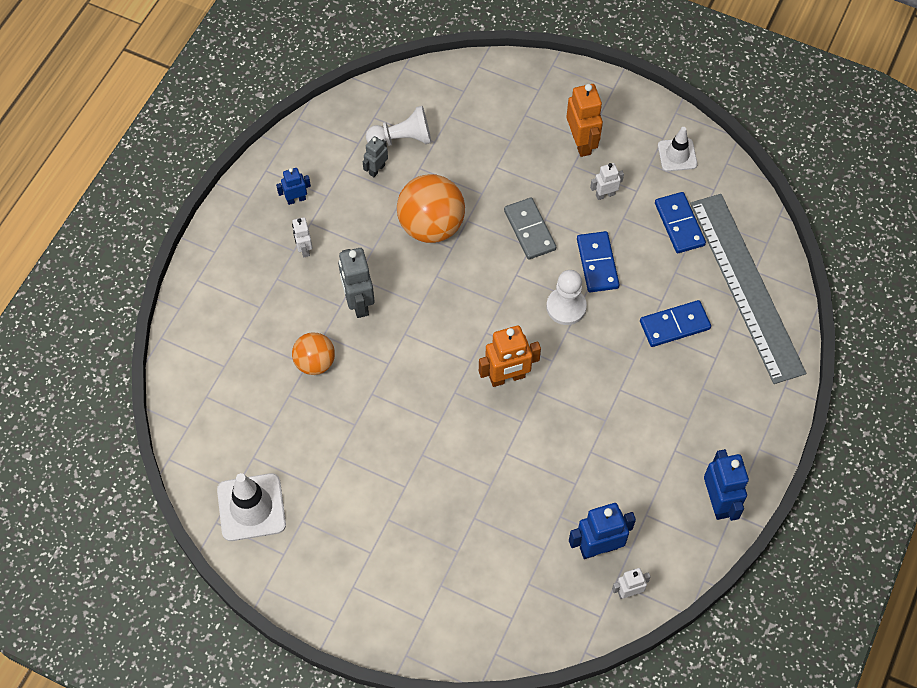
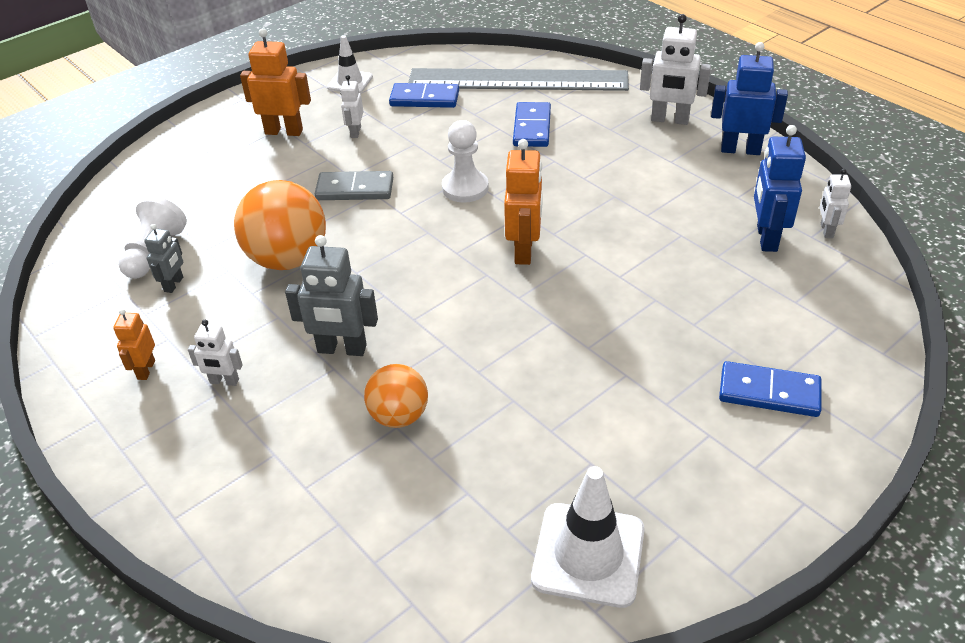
camera: 65 degrees left, 20 degrees down
(296, 199) = (146, 370): blue robot -> orange robot
(376, 169) = (174, 284): grey robot -> grey robot turned 135 degrees counterclockwise
(597, 263) = (429, 156): blue domino -> blue domino (769, 393)
(739, 432) = (669, 120): none -> white robot

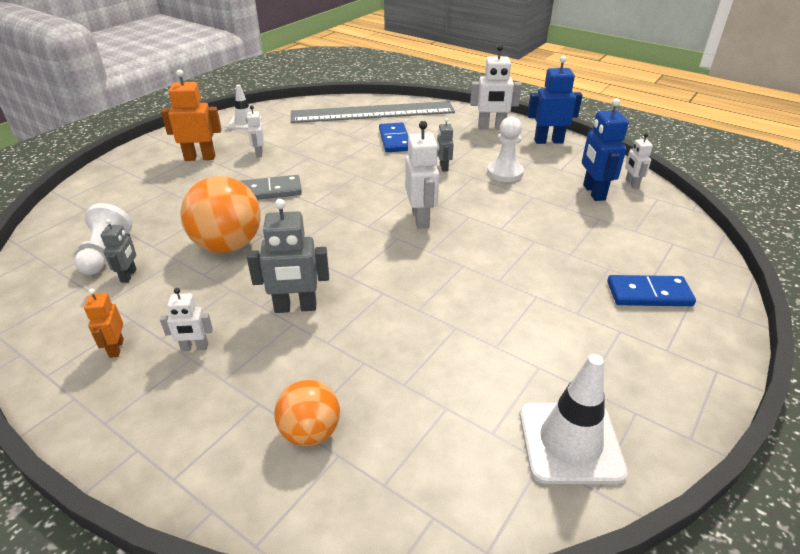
camera: 15 degrees left, 5 degrees down
(399, 416) = (363, 353): orange ball -> orange ball (310, 432)
(424, 99) = (306, 128): blue domino -> none
(465, 188) = (358, 182): white pawn -> white pawn (505, 173)
(524, 251) = (421, 219): orange robot -> white robot
(580, 177) = (443, 167): none -> grey robot

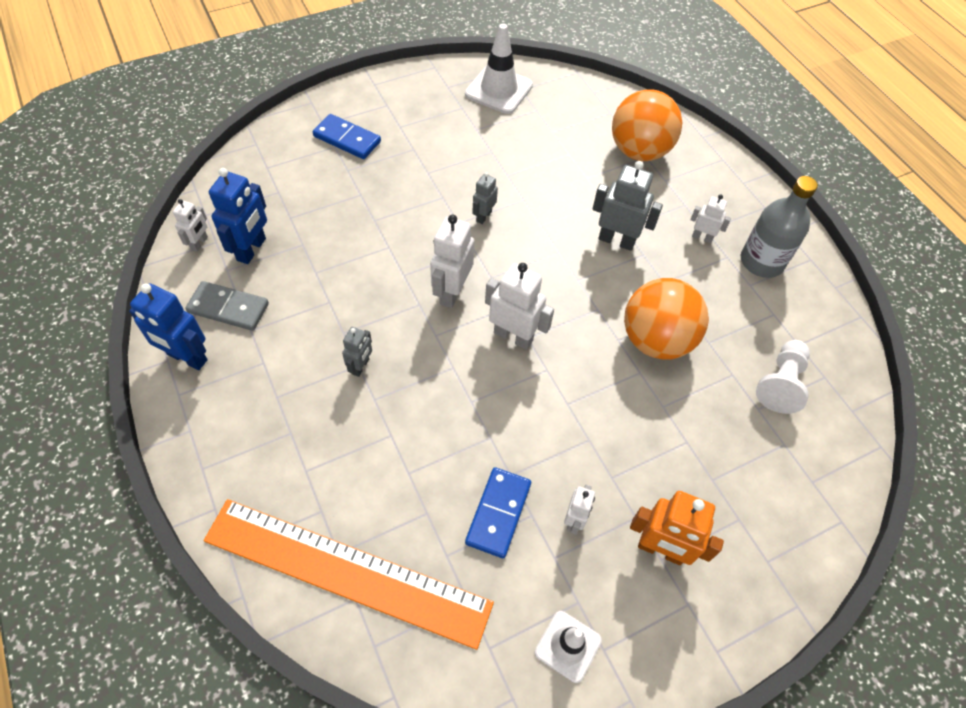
camera: 155 degrees left, 20 degrees up
(116, 348) = (761, 261): orange robot -> grey bottle
(129, 275) = (755, 339): grey robot -> grey robot (483, 216)
(270, 191) = (587, 416): grey domino -> grey domino (228, 308)
(310, 432) = (639, 151): orange ball -> orange ball, size x1.66
(372, 112) = (346, 572): grey ruler -> orange ruler
(394, 140) = (372, 462): blue domino -> blue domino (498, 513)
(491, 128) = (220, 427): white robot -> white robot (513, 336)
(505, 173) = (303, 322): white pawn -> none

